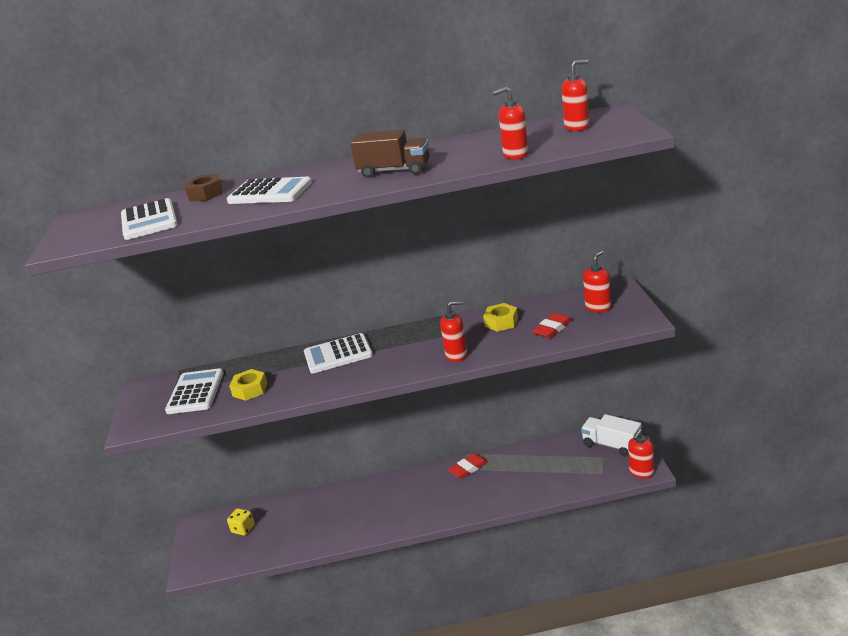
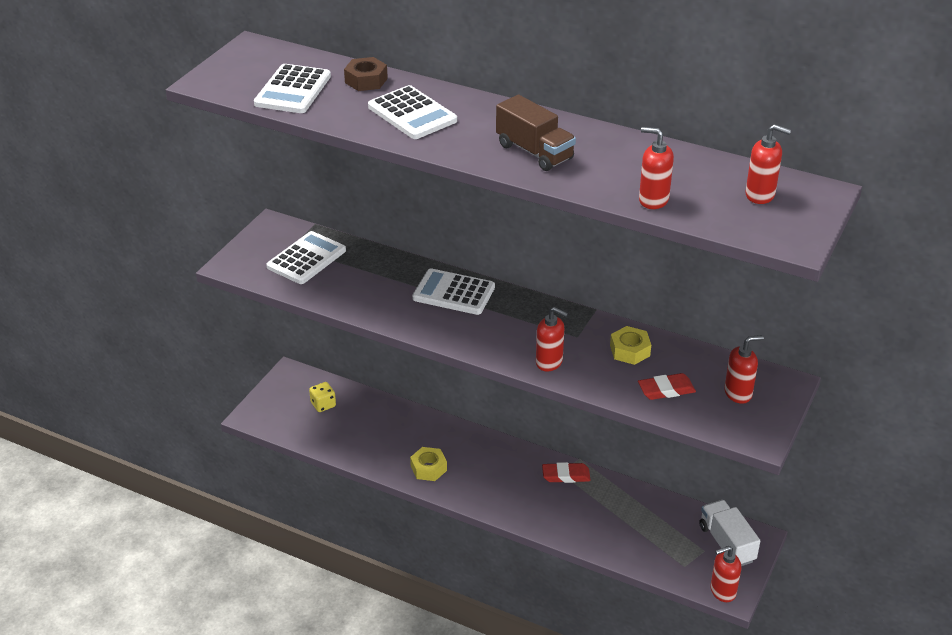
camera: 30 degrees right, 10 degrees up
(250, 390) = (349, 285): yellow nut -> yellow nut (428, 468)

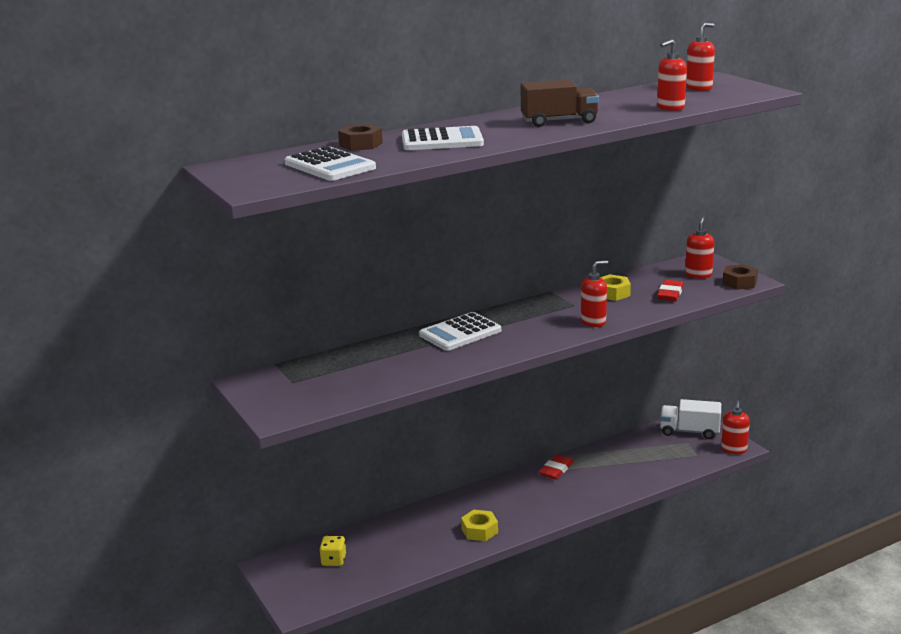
camera: 55 degrees left, 15 degrees down
(306, 259) = (321, 379): white calculator -> none
(747, 430) = (739, 282): none -> brown nut

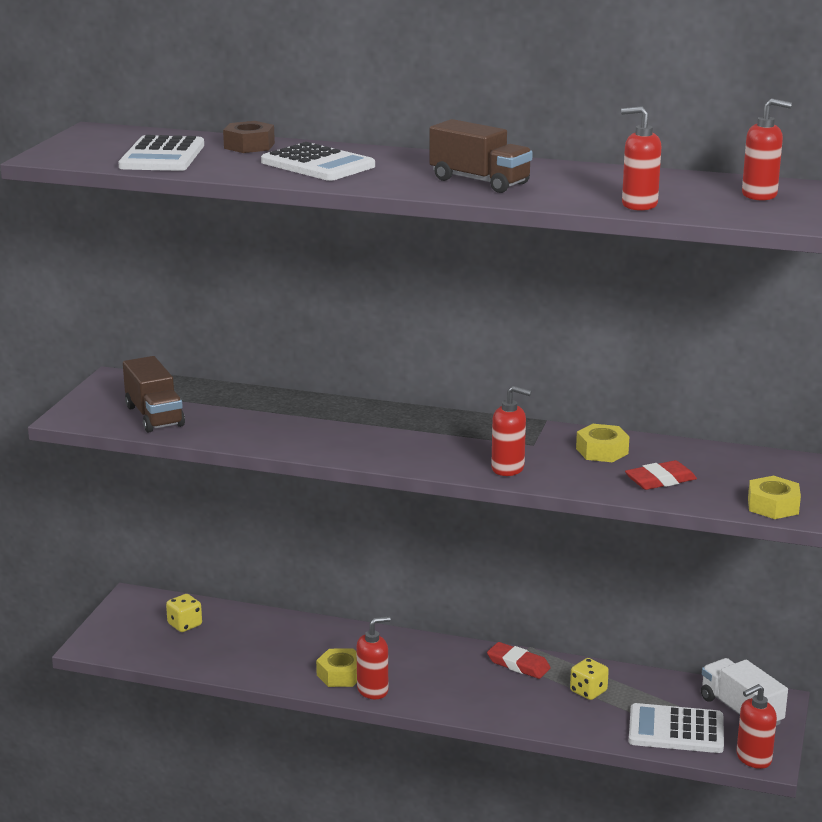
camera: 45 degrees right, 0 degrees up
(330, 390) = (154, 416): none -> brown truck
(460, 333) = (366, 419): white calculator -> white calculator (676, 730)
(556, 470) = (518, 664): red eraser -> red eraser turned 45 degrees clockwise
(612, 463) = (588, 691): none -> yellow dice
(698, 275) = (747, 476): red soap dispenser -> red soap dispenser (373, 690)
(739, 282) = (773, 506): brown nut -> yellow nut

